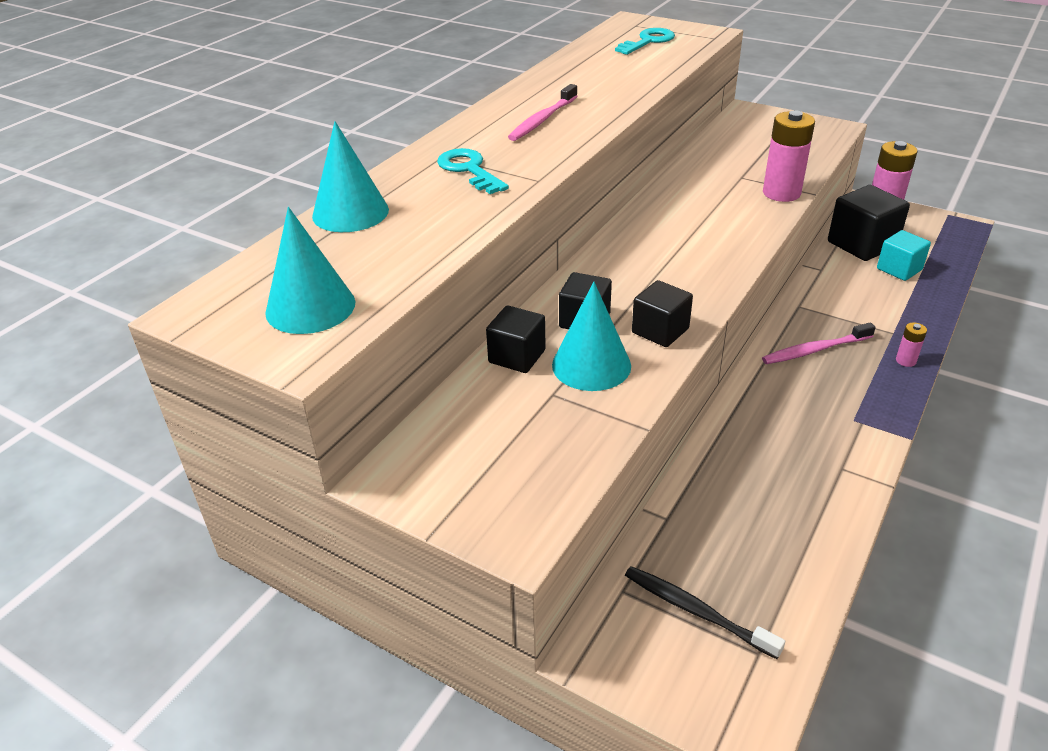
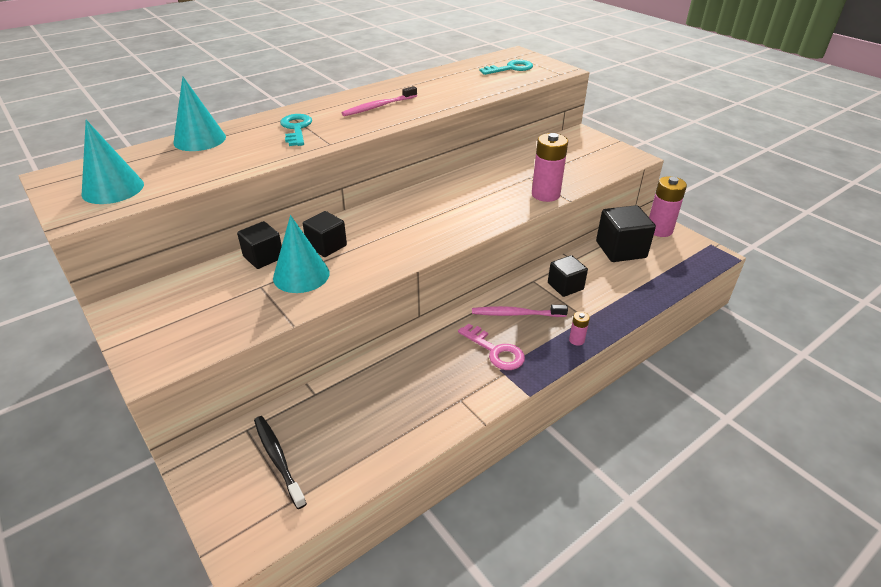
camera: 20 degrees right, 0 degrees up
(660, 331) = (366, 265): black cube -> black cube (565, 286)
(830, 400) = (495, 351): none -> pink key
(899, 269) = (633, 274): turquoise cube -> none

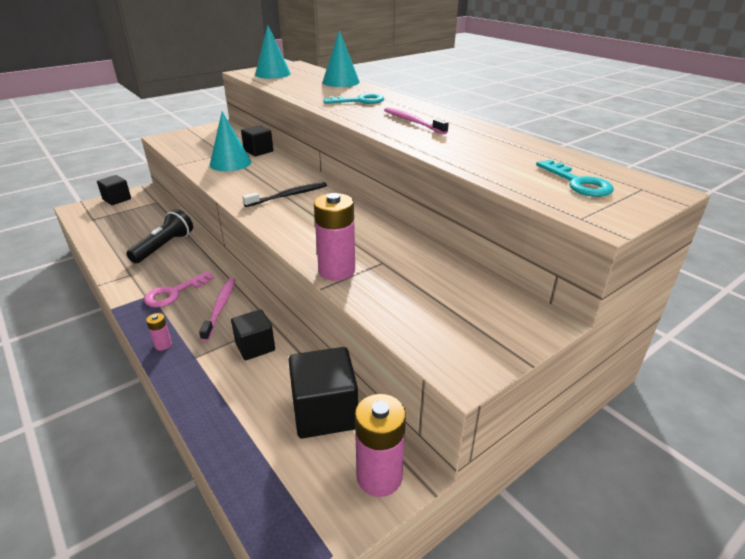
camera: 90 degrees right, 5 degrees down
(278, 459) = (126, 212): black toothbrush -> black toothbrush (288, 196)
(326, 246) = (265, 168): black cube -> black cube (117, 199)
(394, 384) = (164, 246): none -> black flashlight

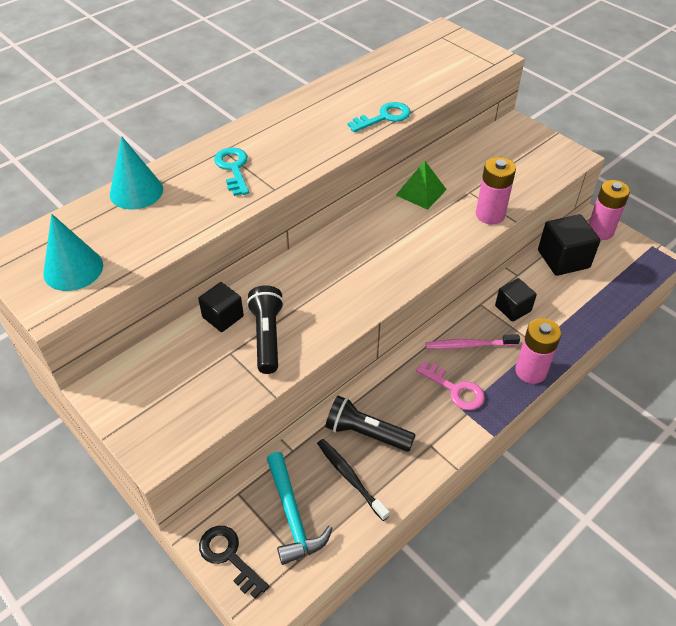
camera: 95 degrees left, 15 degrees up
(117, 199) = (229, 556): black cube -> black key
(124, 218) = (292, 516): none -> turquoise hammer
(163, 345) = (530, 371): pink battery -> pink battery, size x2.10
(230, 163) = (267, 336): turquoise cone -> black flashlight
(288, 196) = (358, 264): black toothbrush -> black toothbrush (350, 478)
(385, 232) = (421, 192): none -> green pyramid
(413, 122) = (311, 128): pink toothbrush -> none
(577, 183) = (440, 58): turquoise key -> turquoise key (384, 117)

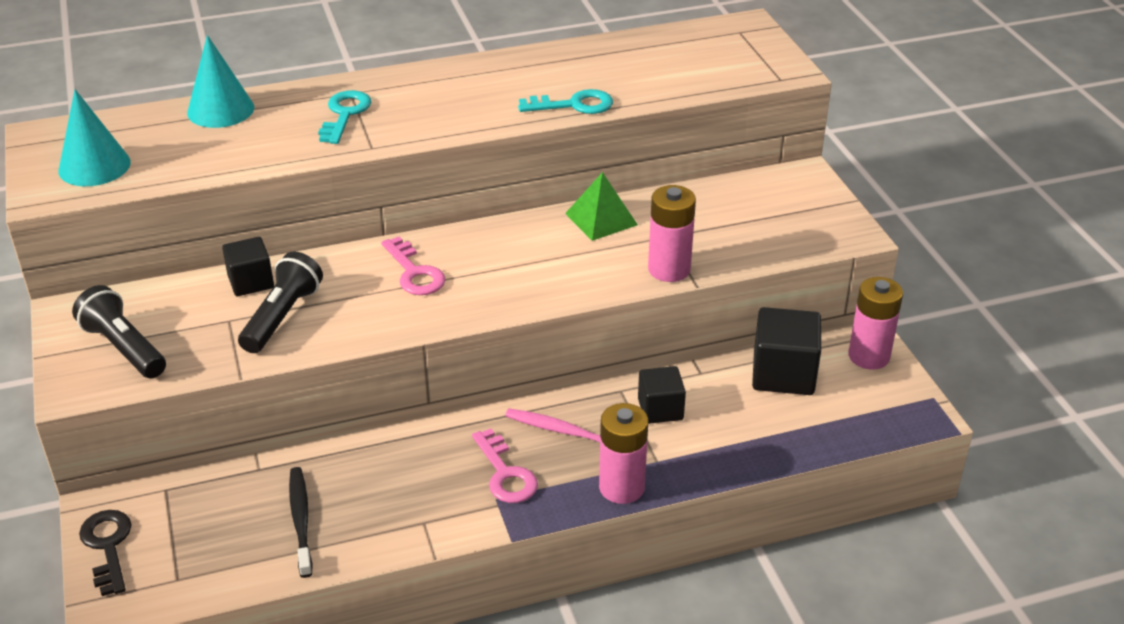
camera: 25 degrees right, 10 degrees down
(292, 516) = (206, 533): turquoise hammer -> none
(332, 271) = (414, 273): none -> pink key
(366, 433) = (357, 482): black flashlight -> black flashlight (123, 348)

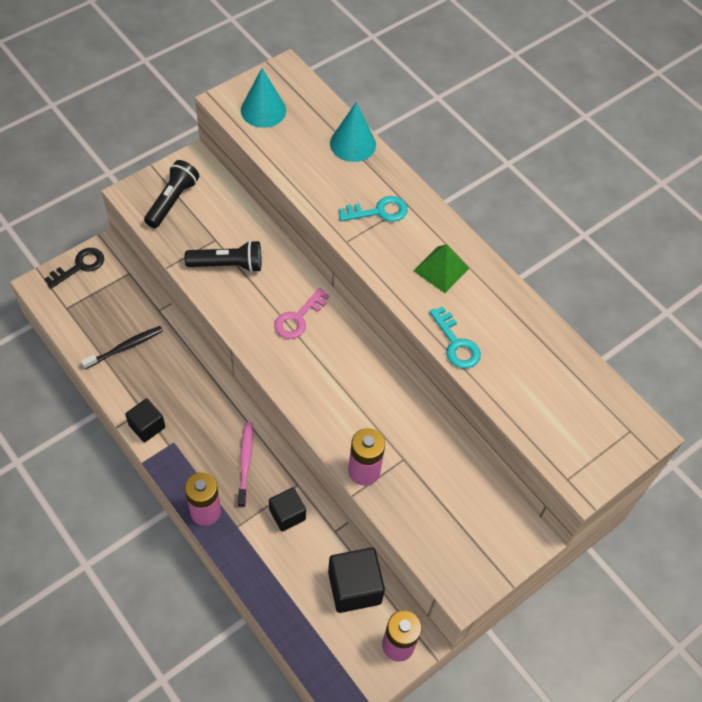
camera: 65 degrees right, 20 degrees up
(251, 282) = (254, 235): black cube -> black cube (147, 426)
(505, 474) = (196, 440): pink key -> none
(601, 219) = (406, 410): green pyramid -> green pyramid (441, 269)

